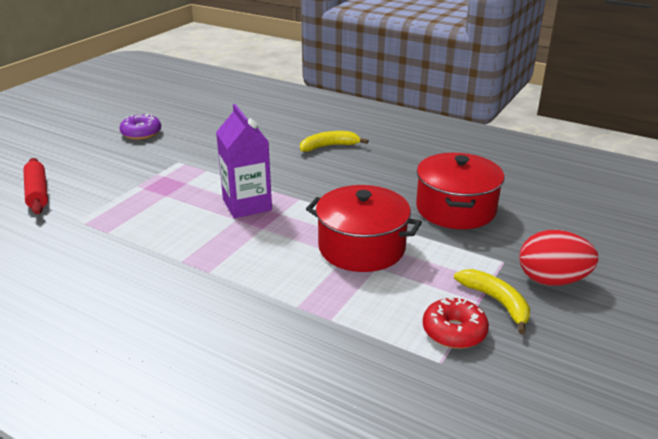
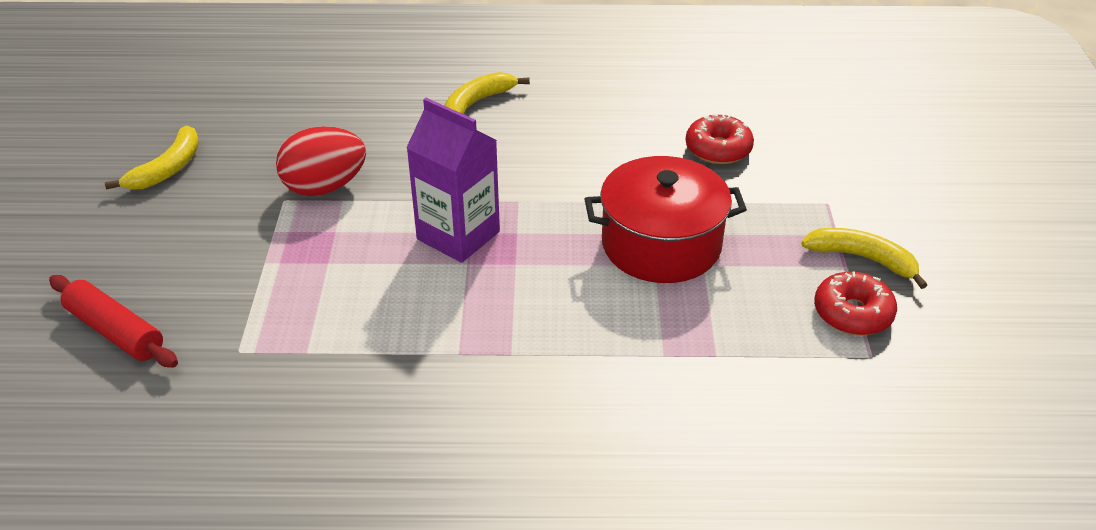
camera: 30 degrees left, 10 degrees up
(141, 133) = (168, 168): purple donut -> yellow banana
(455, 209) = (718, 149): red pot -> red donut
(552, 280) = (892, 209): red egg -> red egg (325, 187)

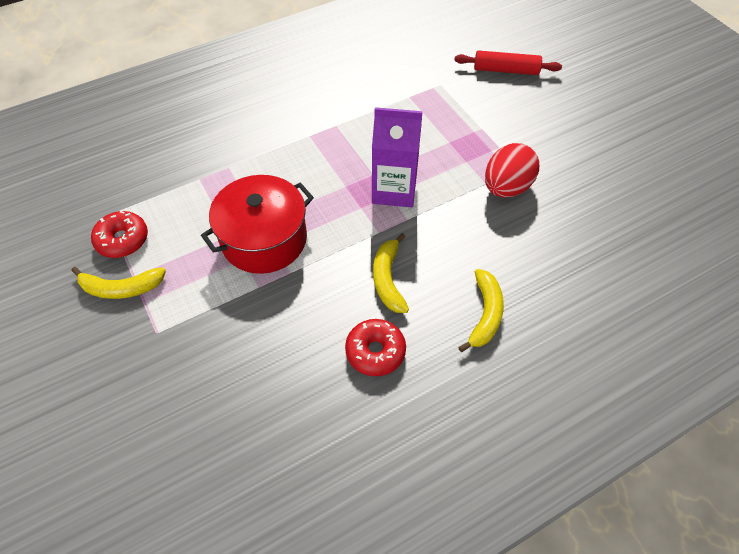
camera: 150 degrees right, 15 degrees up
(168, 168) = (611, 158): yellow banana -> yellow banana (388, 279)
(718, 149) = (262, 355): red donut -> red donut (375, 351)

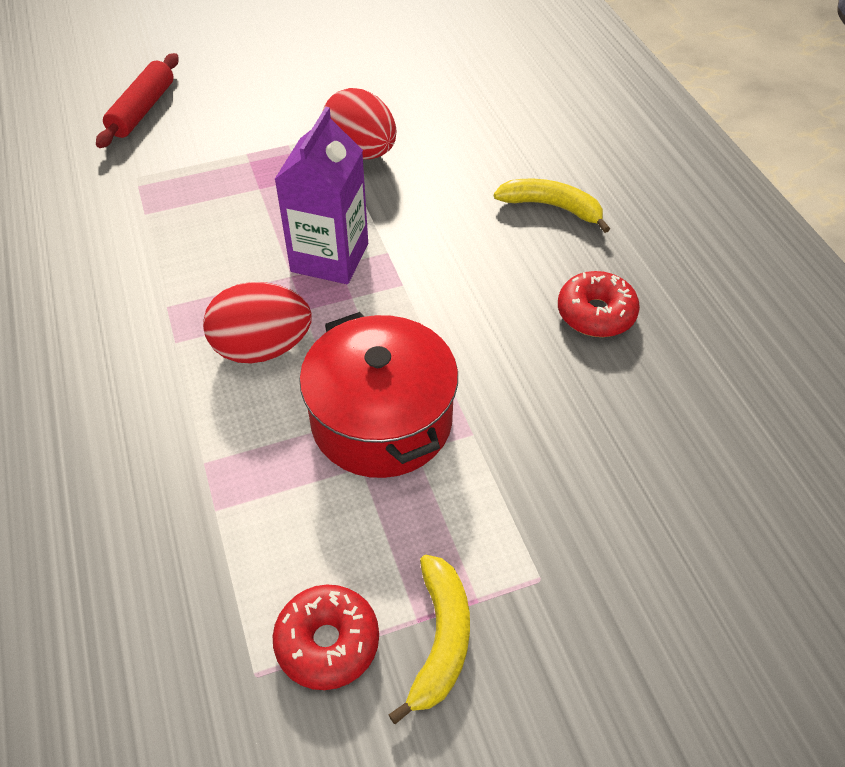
camera: 80 degrees left, 5 degrees down
(311, 173) = (262, 348): none -> red egg
(388, 279) = (485, 286): yellow banana -> none

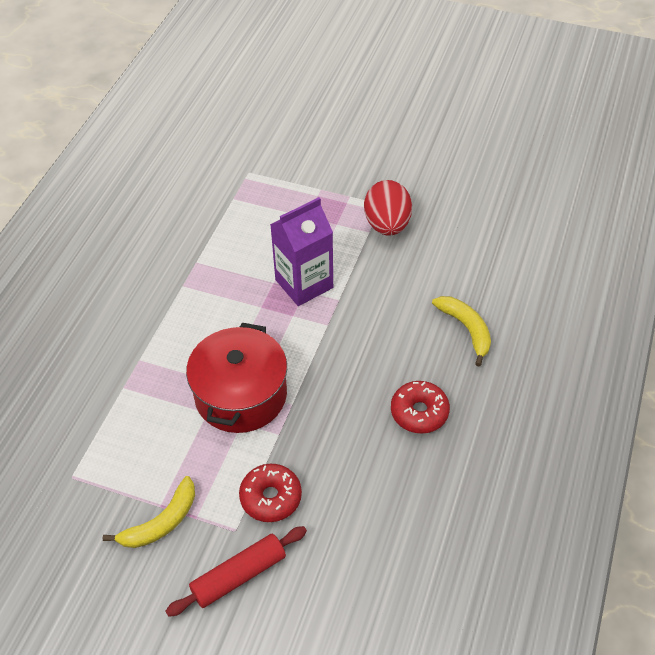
camera: 40 degrees right, 0 degrees up
(142, 110) = (290, 128): red rolling pin -> red rolling pin (239, 576)
(262, 348) = (220, 316): red egg -> none
(327, 642) = (113, 485): red donut -> red donut (271, 497)

